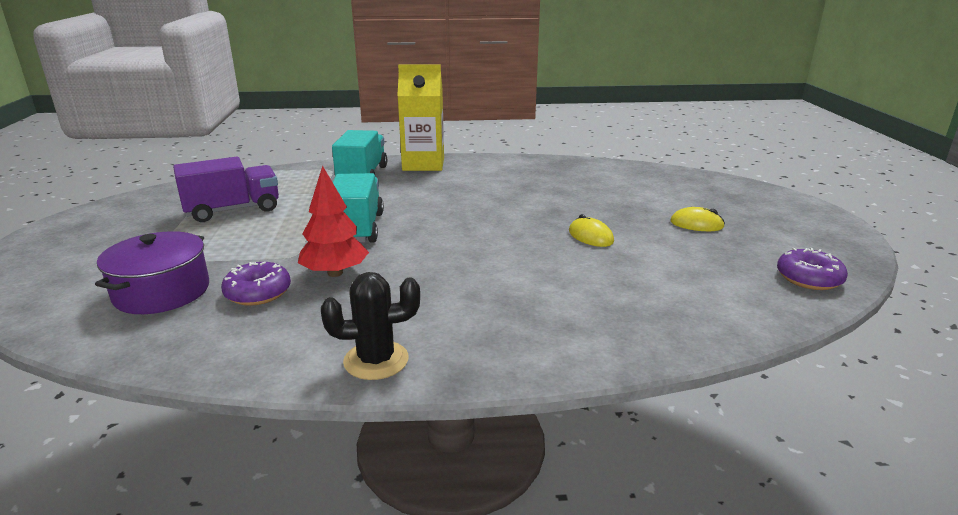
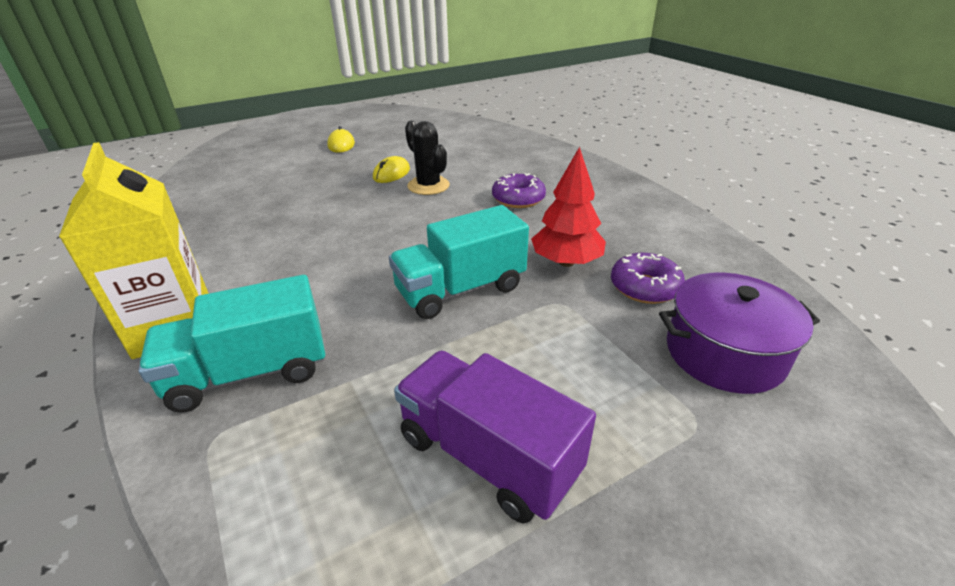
camera: 115 degrees left, 10 degrees up
(376, 360) = (644, 203): black cactus -> black cactus (428, 186)
(809, 278) = (411, 117): purple donut -> purple donut (518, 199)

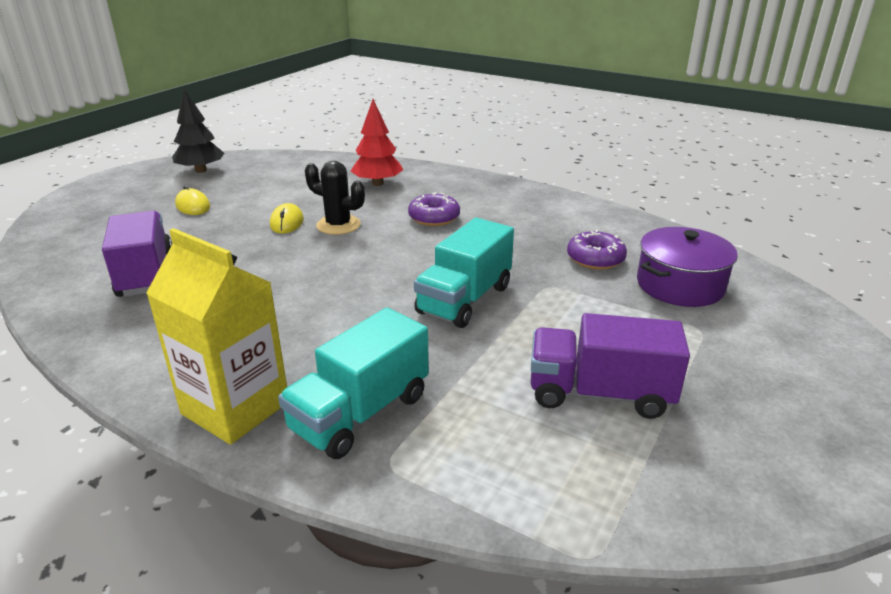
camera: 30 degrees left, 5 degrees down
(250, 191) = (146, 274): none -> purple truck
(378, 118) = (201, 170): none -> black tree
(566, 262) = (524, 257): red tree -> red tree (377, 183)

